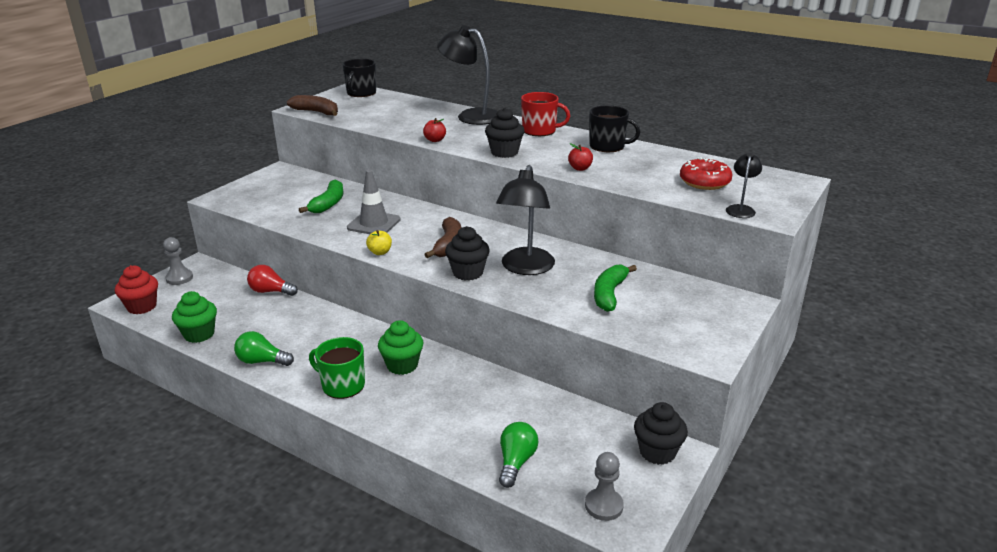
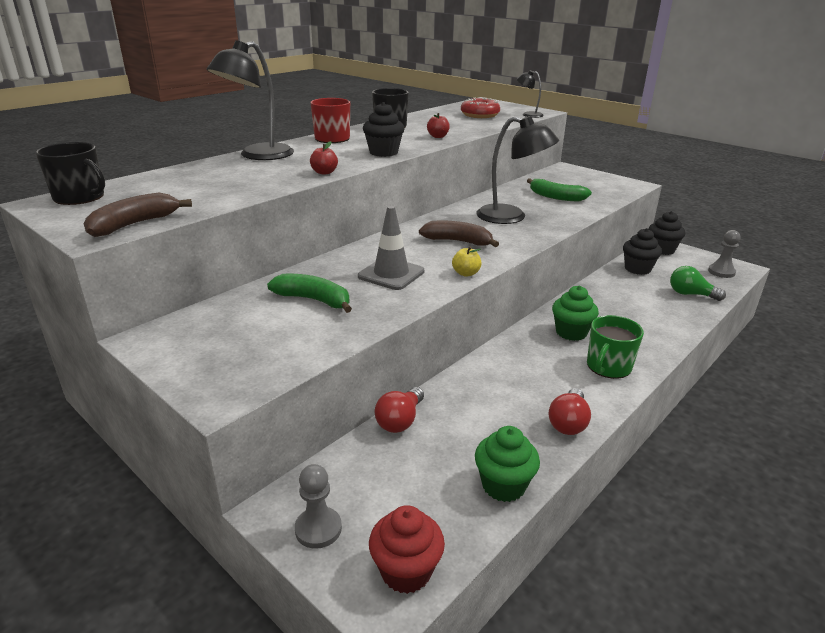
camera: 80 degrees left, 0 degrees up
(262, 361) = (568, 423): green light bulb -> red light bulb
(468, 273) = (517, 238): black cupcake -> black cupcake (637, 269)

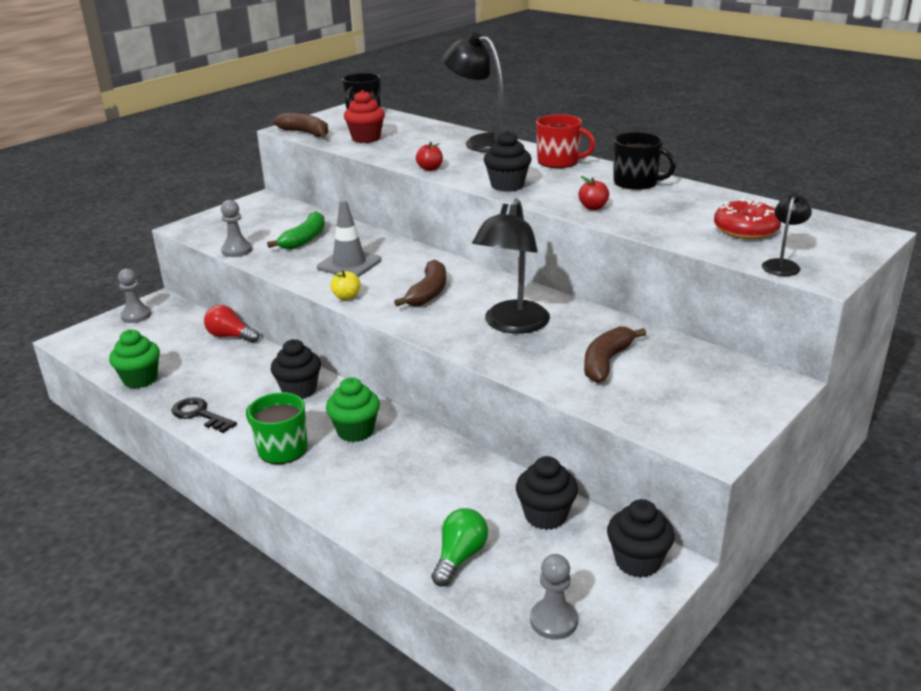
camera: 90 degrees right, 0 degrees up
(331, 342) = (237, 250): none -> grey pawn
(406, 571) = (88, 345): red cupcake -> red cupcake (366, 138)
(513, 363) = (299, 390): none -> black cupcake
(555, 197) = (606, 362): green banana -> brown banana
(568, 423) = (199, 414): red light bulb -> black key

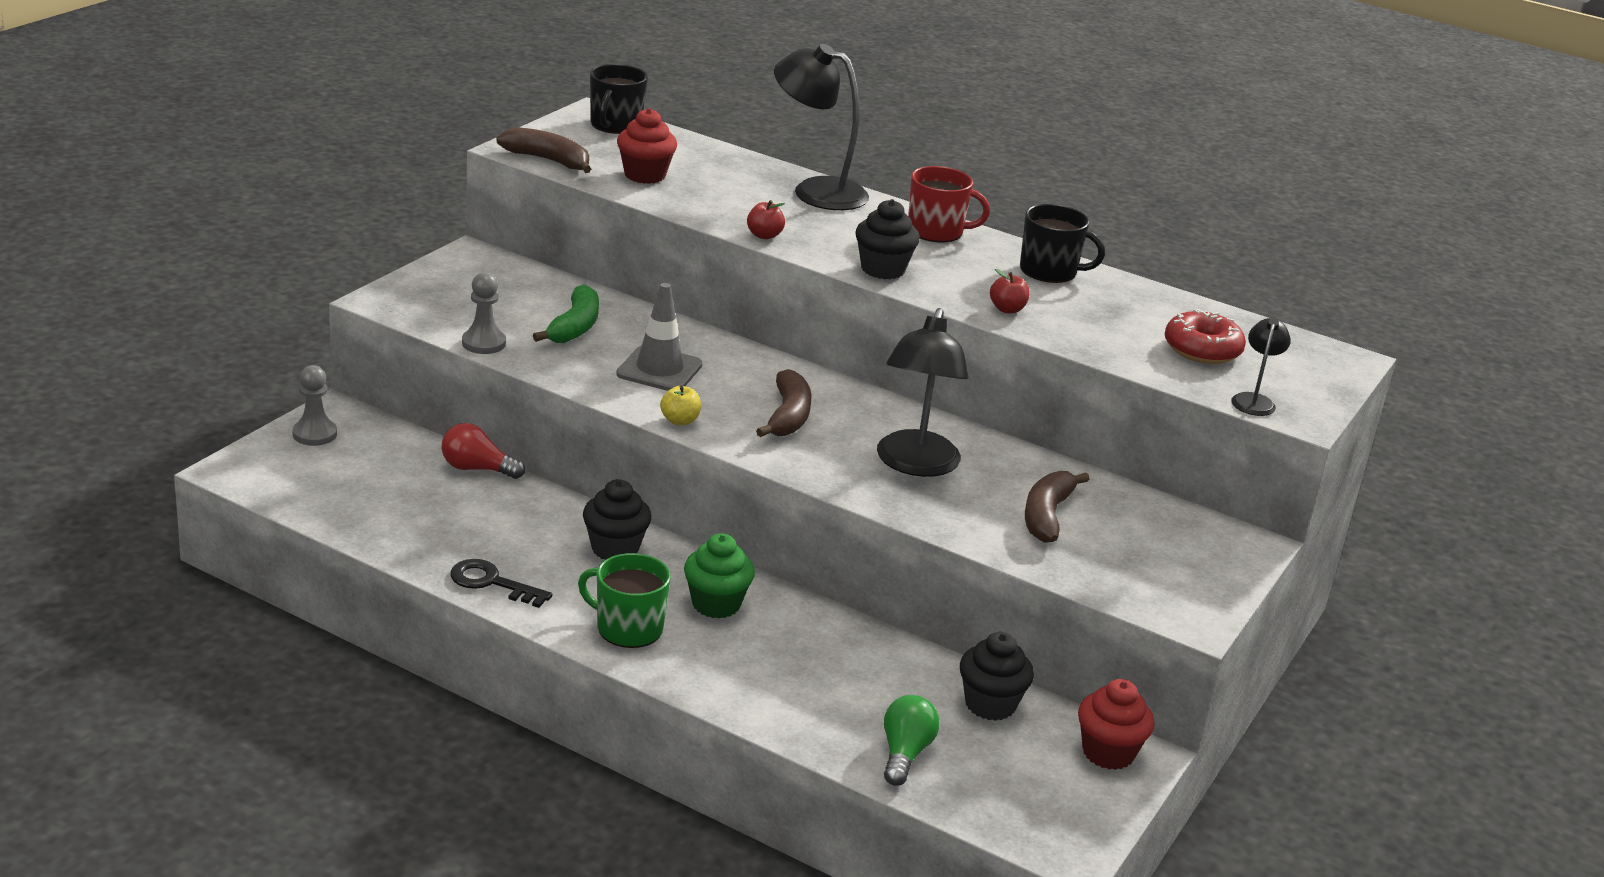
camera: 15 degrees left, 0 degrees up
(140, 379) = (378, 533): green cupcake -> none
(553, 620) = (1032, 817): grey pawn -> none
(637, 561) = (1108, 753): black cupcake -> red cupcake

